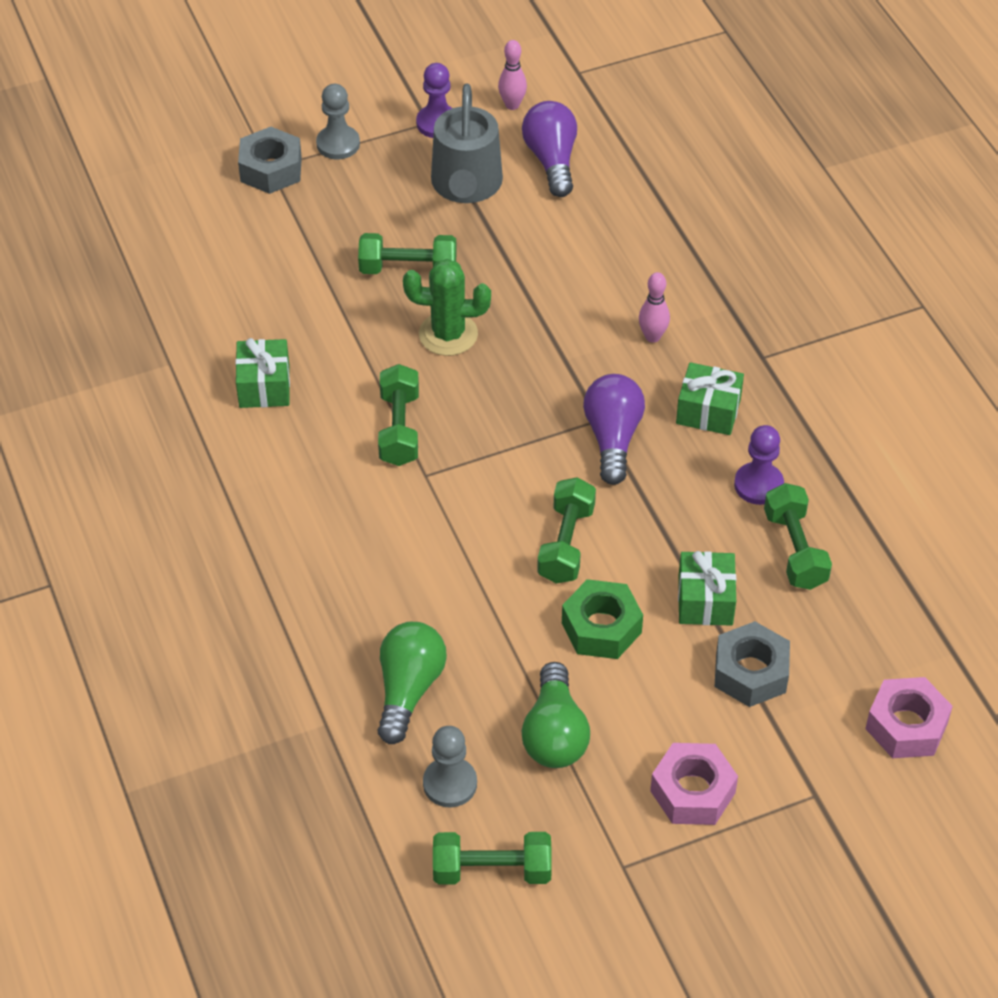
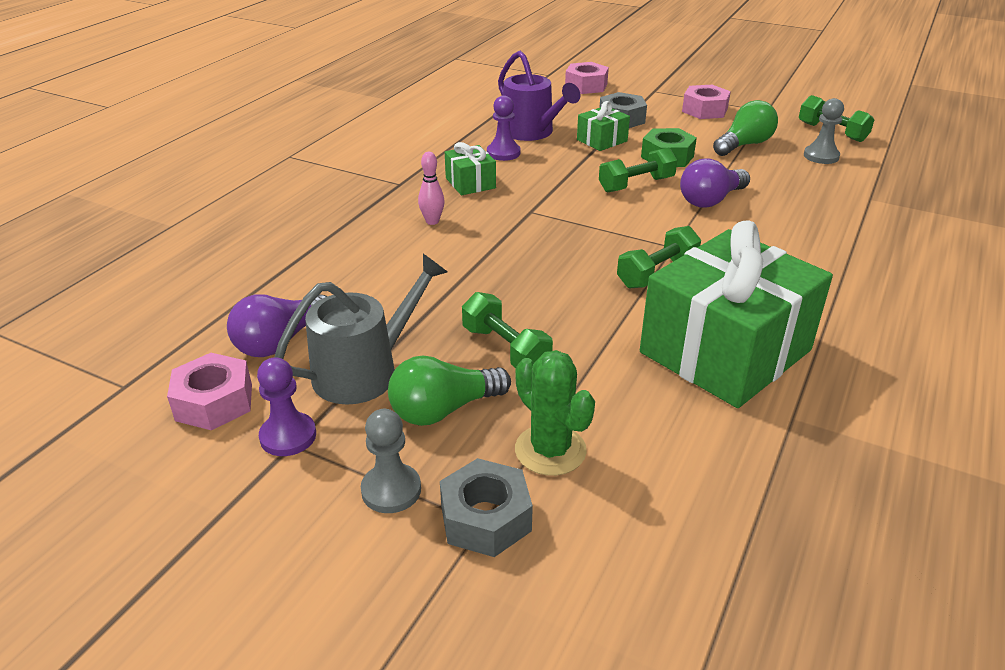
camera: 130 degrees left, 15 degrees down
(264, 386) = (725, 351): green gift -> green gift, size x2.29
(408, 690) = (804, 186): green light bulb -> green light bulb (444, 410)
(448, 334) = (545, 296): green cactus -> green cactus (550, 450)
(512, 105) = (214, 402): pink bowling pin -> pink nut
(612, 438) = (538, 201): purple light bulb -> purple light bulb (711, 200)
(795, 549) = (531, 132): green dumbbell -> purple watering can

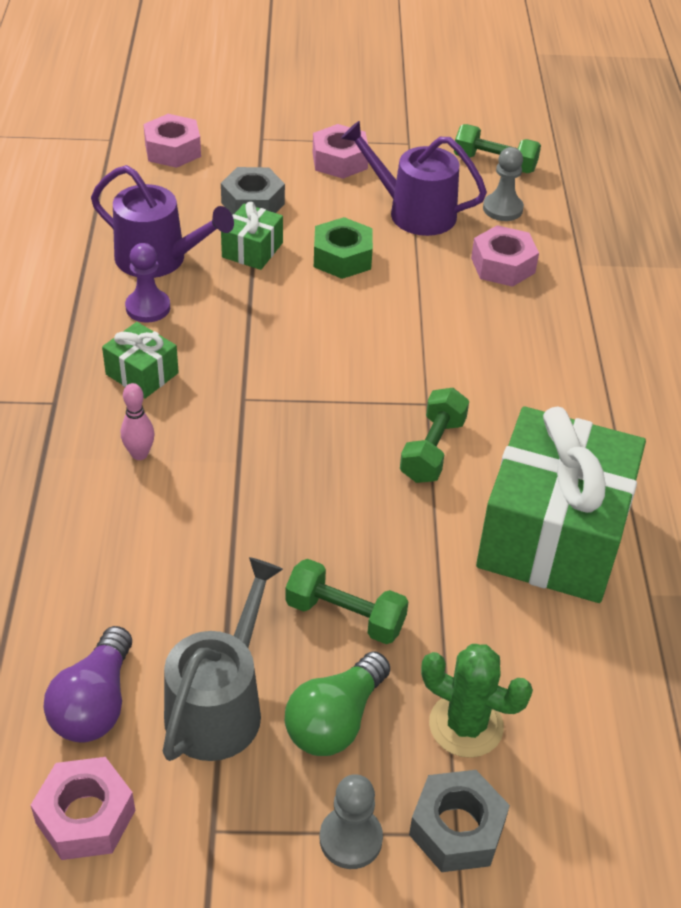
camera: 30 degrees left, 10 degrees up
(288, 436) = (201, 823): purple pawn -> none
(636, 185) = (334, 316): green dumbbell -> none
(711, 200) = (427, 317): purple light bulb -> none
(744, 145) = (414, 212): green light bulb -> purple watering can
(798, 186) = (503, 265): none -> pink nut

